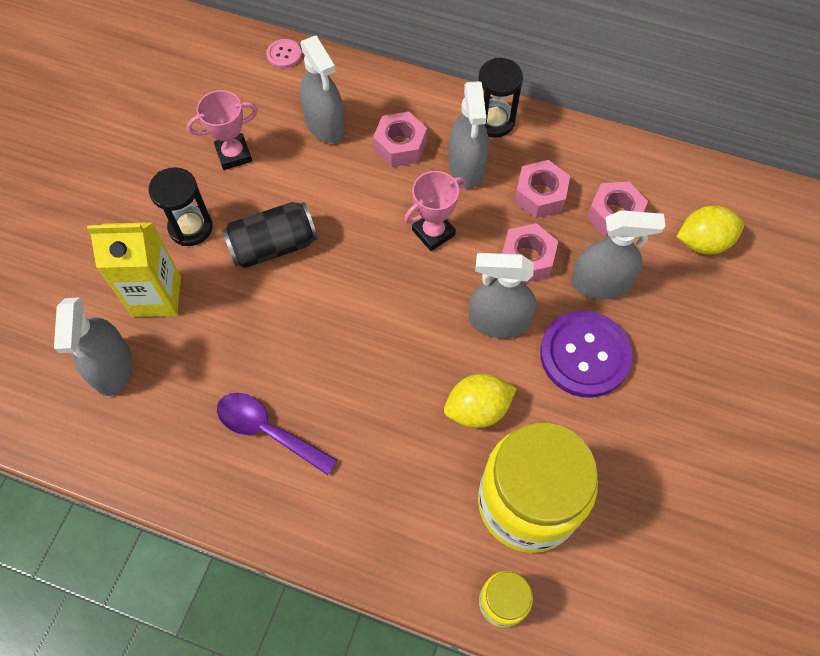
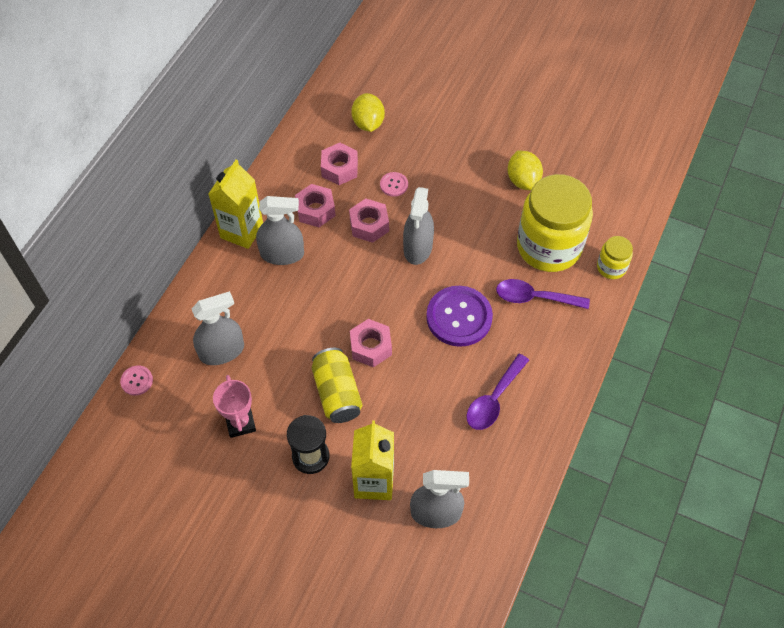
camera: 85 degrees left, 5 degrees down
(273, 246) = (337, 393): black can -> yellow can
(400, 146) = (254, 297): pink nut -> pink nut (371, 347)
(433, 232) = (339, 281): pink trophy -> none
(434, 483) = (534, 298): none -> purple spoon
(477, 409) = (483, 267): yellow lemon -> yellow lemon (523, 180)
(494, 121) = (242, 231): black hourglass -> yellow carton
(584, 355) = (447, 202): purple button -> purple button (459, 317)
(600, 283) = (394, 185): grey spray bottle -> pink button

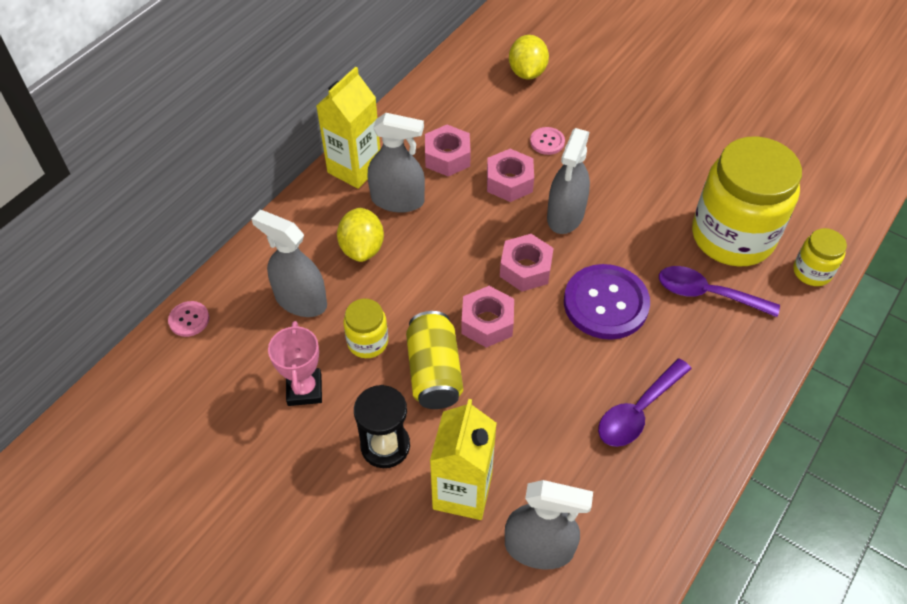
camera: 10 degrees right, 5 degrees down
(222, 351) = (300, 300): grey spray bottle -> grey spray bottle turned 135 degrees counterclockwise
(281, 377) = (367, 342): none -> yellow jar
(339, 168) = (484, 116): pink nut -> pink nut (525, 269)
(523, 180) = (708, 157): yellow lemon -> yellow lemon (362, 248)

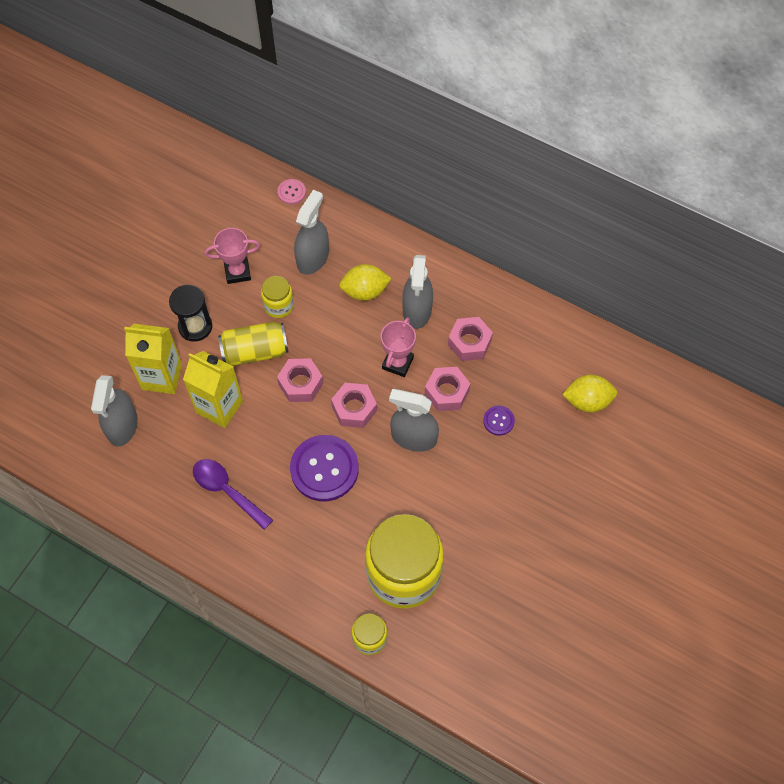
camera: 85 degrees right, 10 degrees up
(354, 169) = (447, 275): yellow carton -> yellow carton (219, 407)
(467, 223) = (397, 363): none -> pink trophy
(547, 142) = (498, 421): pink button -> purple button
(707, 294) = (339, 548): purple spoon -> none

